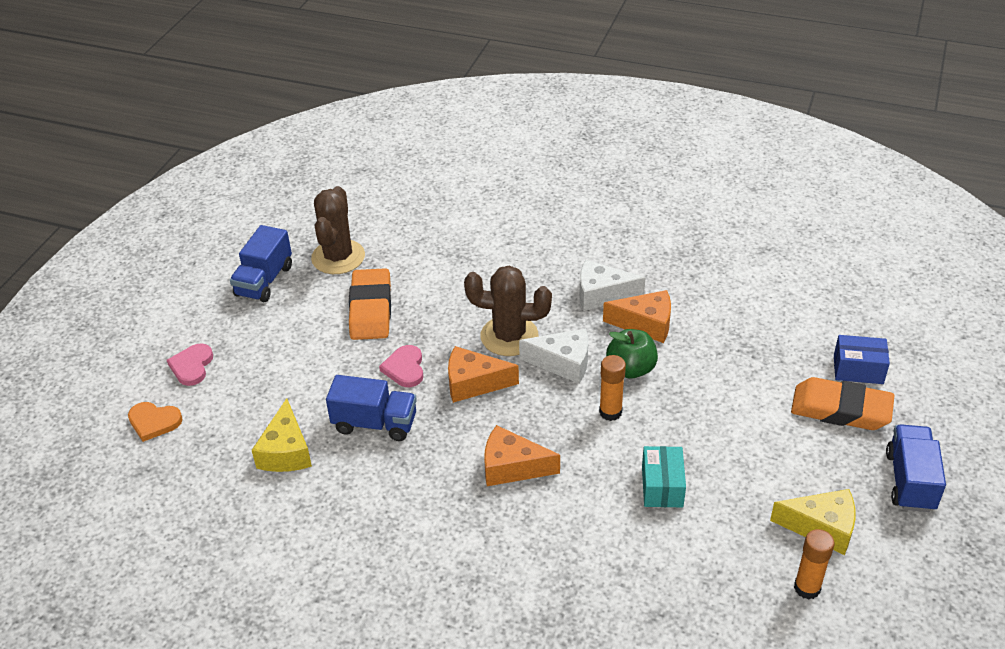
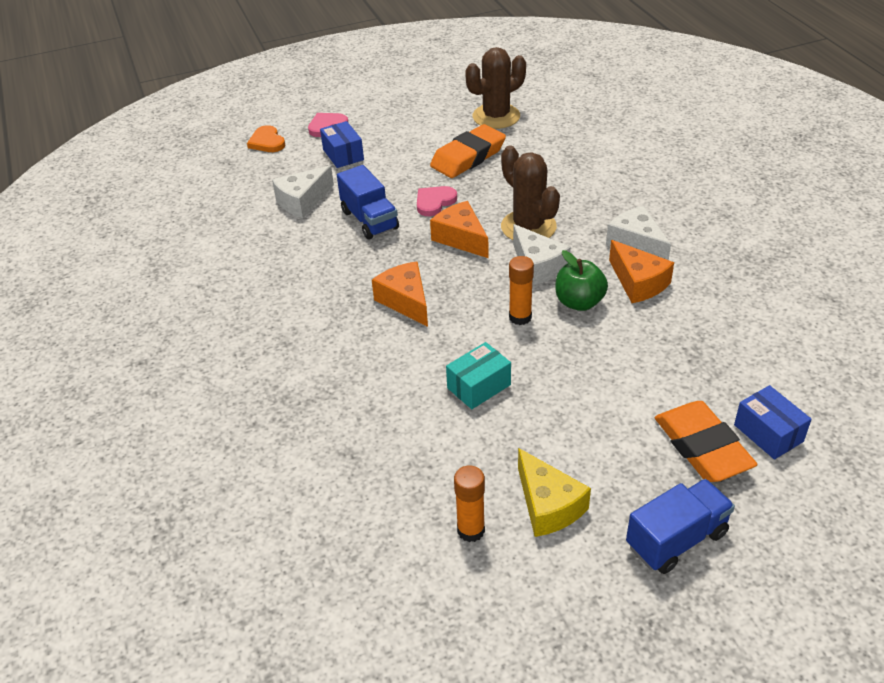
camera: 50 degrees right, 0 degrees up
(253, 382) = (343, 155): none -> blue box
(264, 281) = (433, 105): blue truck -> none
(286, 451) = (302, 201): yellow cheese -> white cheese

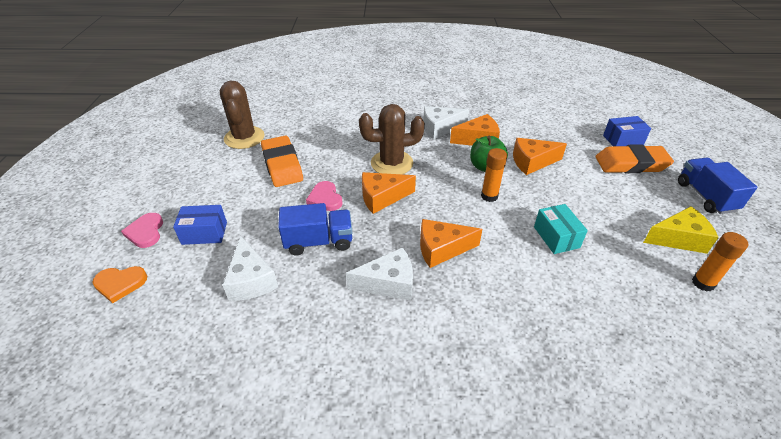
camera: 70 degrees left, 0 degrees up
(538, 266) = (438, 172): white cheese -> white cheese (388, 283)
(623, 342) = (532, 162): none -> orange cheese

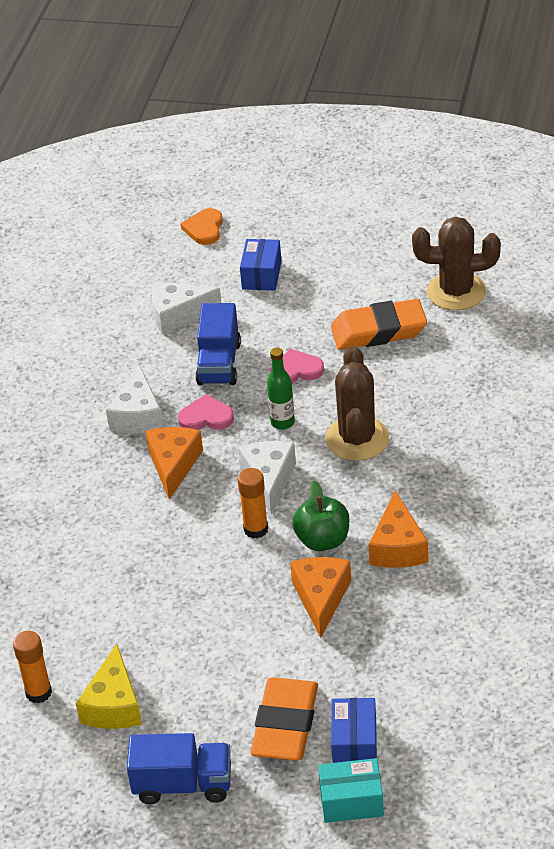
camera: 105 degrees right, 0 degrees up
(145, 232) = (277, 232): pink heart -> pink heart (206, 417)
(382, 198) = (282, 422): orange cheese -> green bottle
(440, 128) = (440, 505): white cheese -> white cheese (268, 480)
(556, 237) = (158, 577): turquoise box -> turquoise box (351, 801)

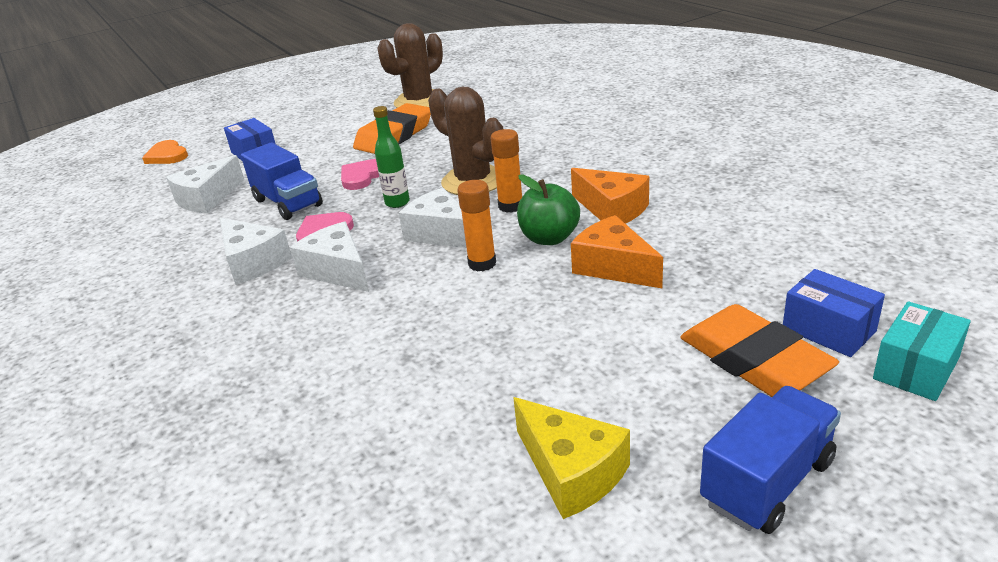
camera: 45 degrees left, 10 degrees down
(38, 692) = (466, 529): orange glue stick -> orange glue stick (510, 206)
(173, 465) = (337, 271): orange cheese -> white cheese

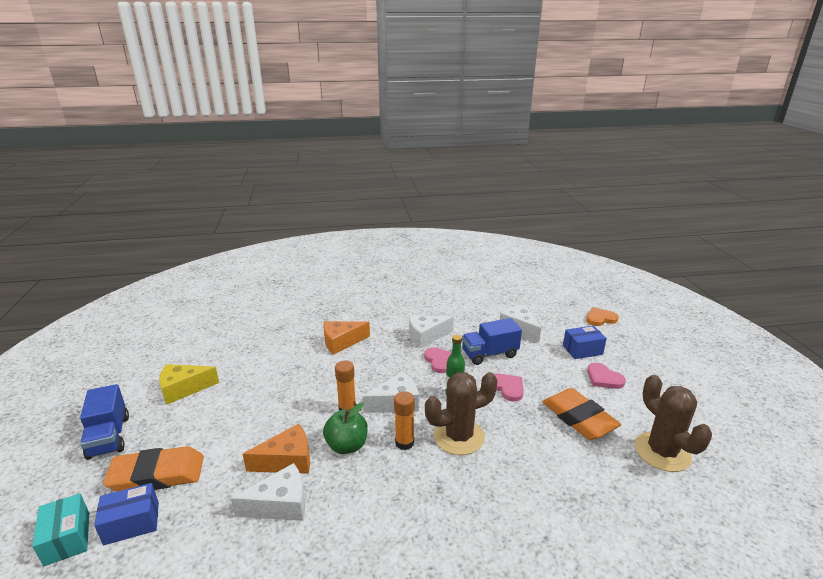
camera: 110 degrees right, 5 degrees down
(313, 135) = (603, 378): none -> pink heart
(337, 271) = (391, 359): white cheese -> white cheese (280, 504)
(612, 210) = (352, 493): orange cheese -> orange cheese (341, 342)

